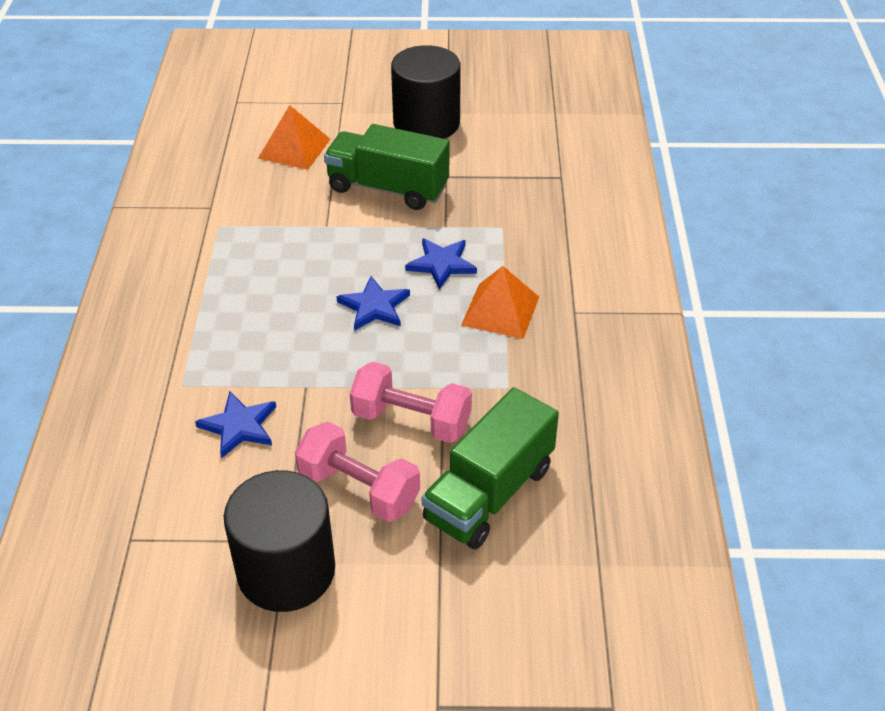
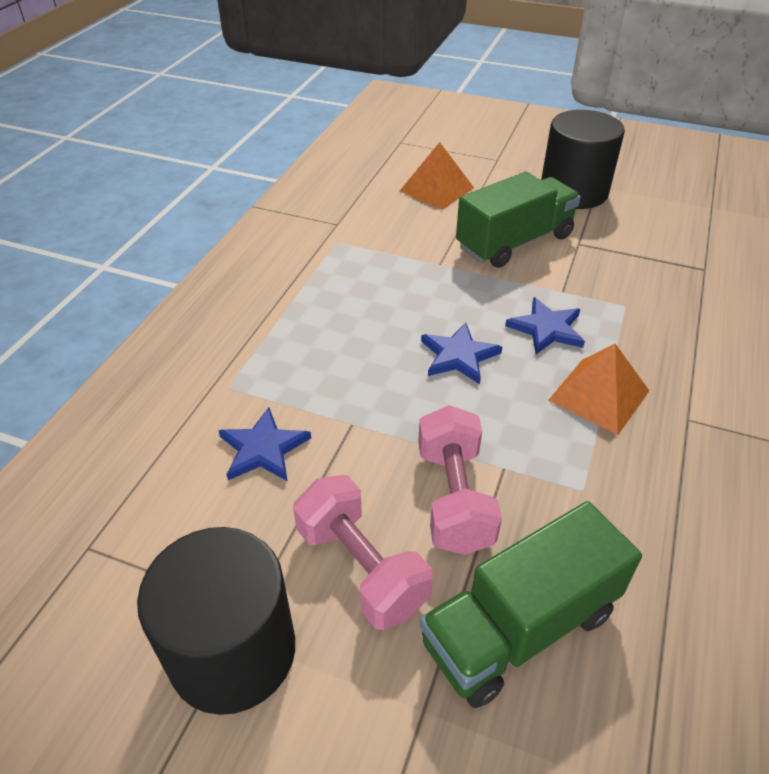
camera: 20 degrees right, 0 degrees up
(388, 188) = (514, 242): green truck -> green truck turned 105 degrees clockwise
(411, 420) = (454, 498): pink dumbbell -> pink dumbbell turned 45 degrees clockwise

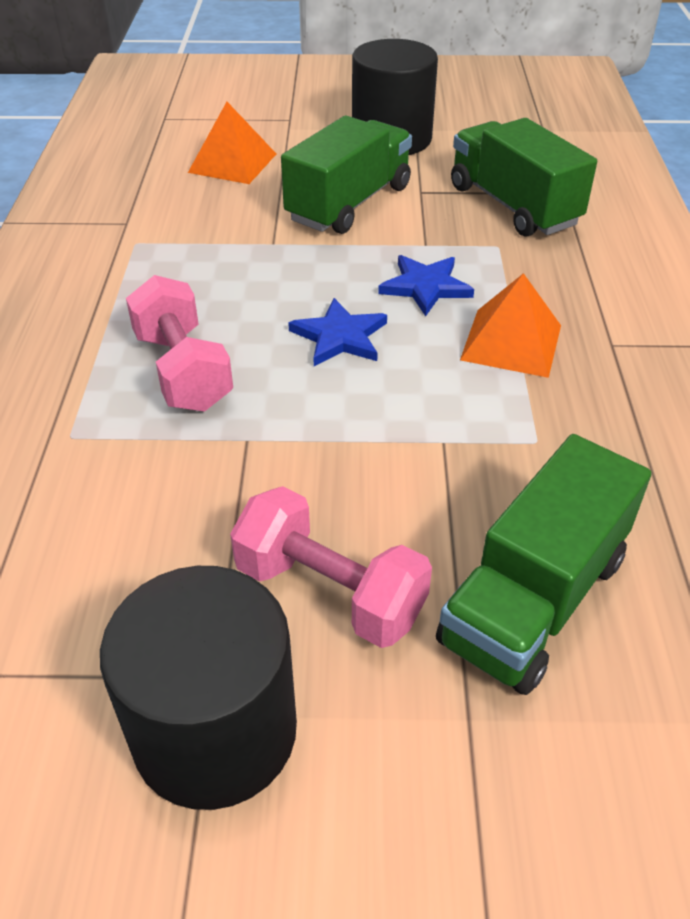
camera: 20 degrees left, 0 degrees up
(263, 449) = (149, 495): blue star -> none
(454, 498) = (402, 488): pink dumbbell -> pink dumbbell (183, 371)
(653, 272) = (513, 206): none -> green truck

